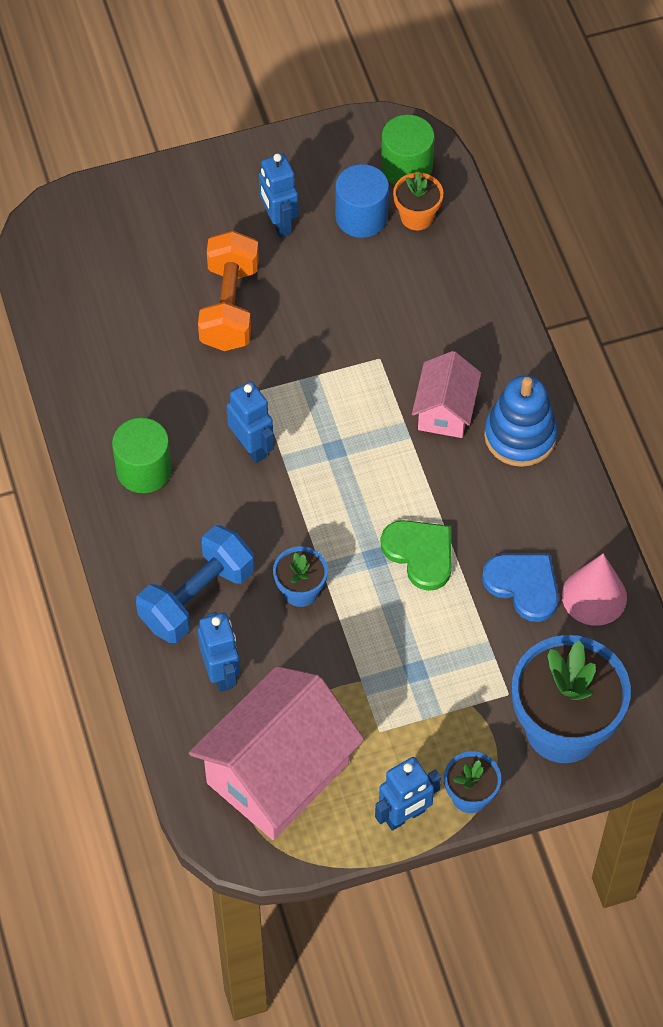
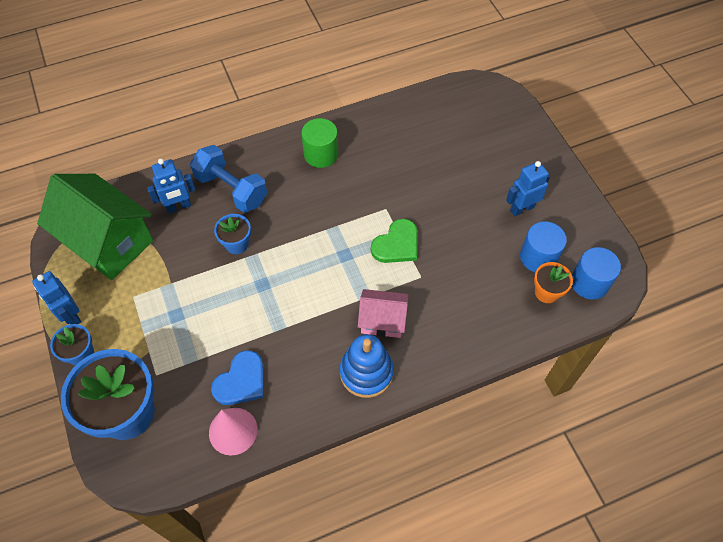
camera: 85 degrees right, 0 degrees up
(230, 306) = (448, 187): orange dumbbell -> none
(252, 447) = (342, 208): blue robot -> none
(277, 773) = (108, 242): pink house -> green house
(406, 167) = (589, 282): green cylinder -> blue cylinder
(420, 553) = (266, 312): green heart -> green heart (397, 244)

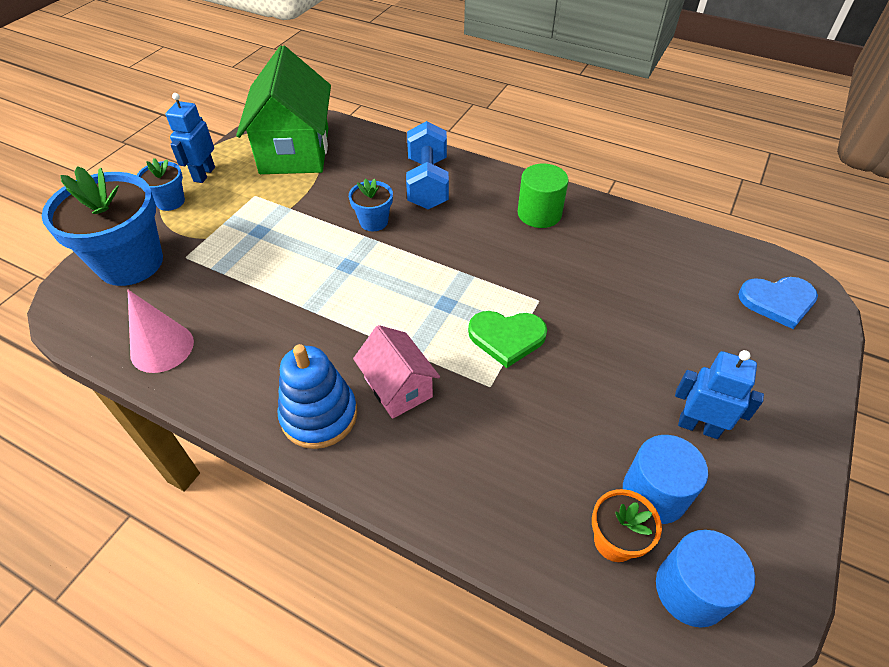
camera: 50 degrees right, 10 degrees down
(179, 206) = (373, 165): blue robot -> none
(241, 381) = (224, 318): blue heart -> blue heart (778, 301)

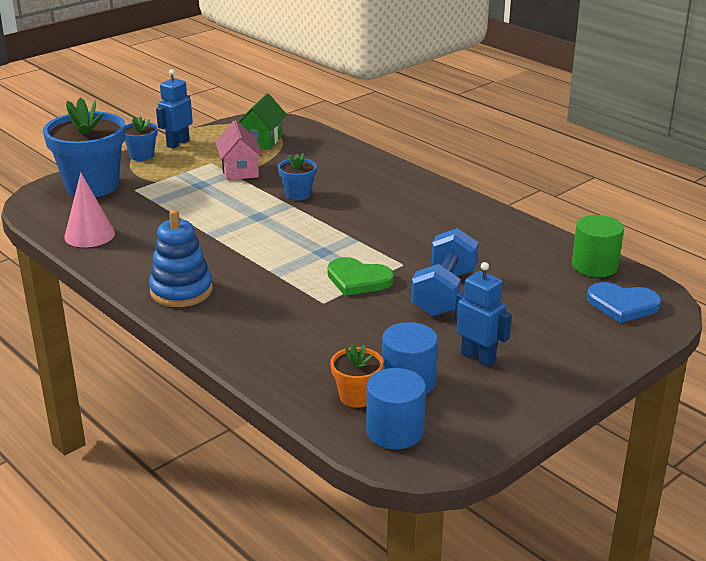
camera: 20 degrees right, 20 degrees down
(295, 151) = (262, 140): green house -> green house, size x0.54
(398, 387) = (250, 289): pink house -> pink house (239, 170)
(427, 183) = (362, 179): blue dumbbell -> blue dumbbell (444, 293)
(539, 214) = (447, 214): green cylinder -> green cylinder (594, 266)

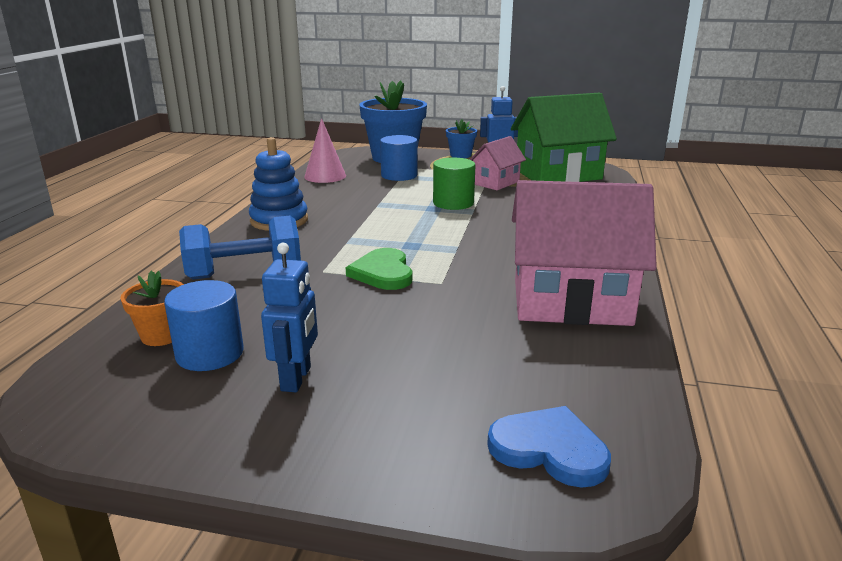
camera: 55 degrees right, 5 degrees down
(262, 140) = (558, 174): green house -> green house, size x1.87
(298, 194) = (494, 209): blue flower pot -> none
(395, 431) = (105, 375): blue cylinder -> blue cylinder (399, 175)
(444, 293) = (412, 319): blue dumbbell -> blue dumbbell (244, 273)
(483, 233) = (571, 302): none -> pink house
(594, 266) = (618, 394): green cylinder -> green cylinder (453, 203)
(622, 305) = (549, 449): blue heart -> blue heart turned 135 degrees clockwise

